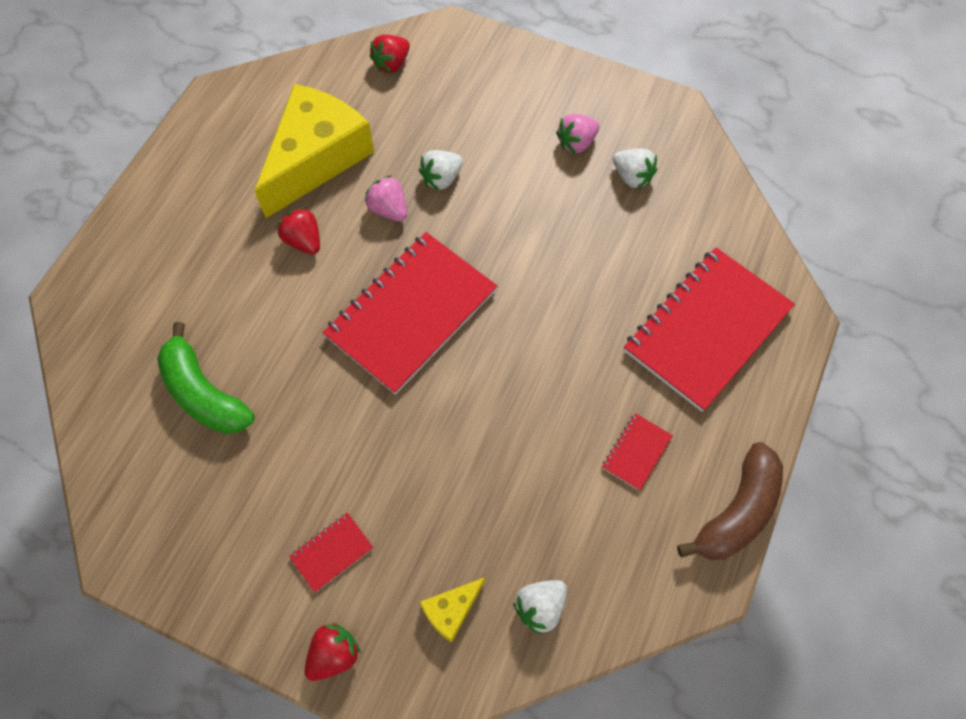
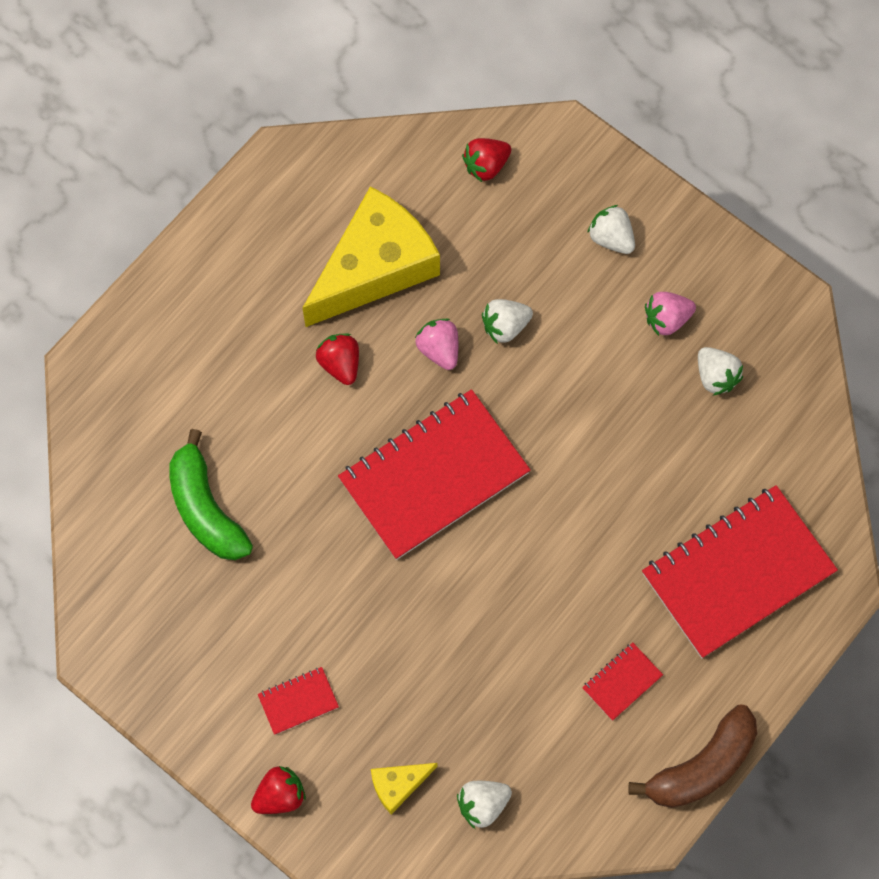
camera: 15 degrees right, 5 degrees up
(511, 93) = (611, 238): none -> white strawberry

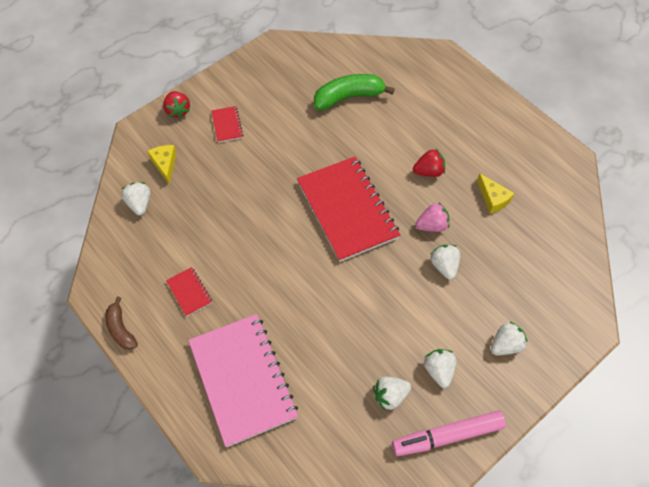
camera: 100 degrees right, 10 degrees down
(375, 267) = (493, 199): yellow cheese -> yellow cheese, size x0.42
(486, 166) = (565, 274): red strawberry -> none
(667, 319) = (438, 370): pink strawberry -> white strawberry
(701, 766) = (121, 329): brown banana -> brown banana, size x0.60
(737, 572) = (243, 379): red notebook -> pink notebook
(752, 301) = (447, 436): none -> pink marker

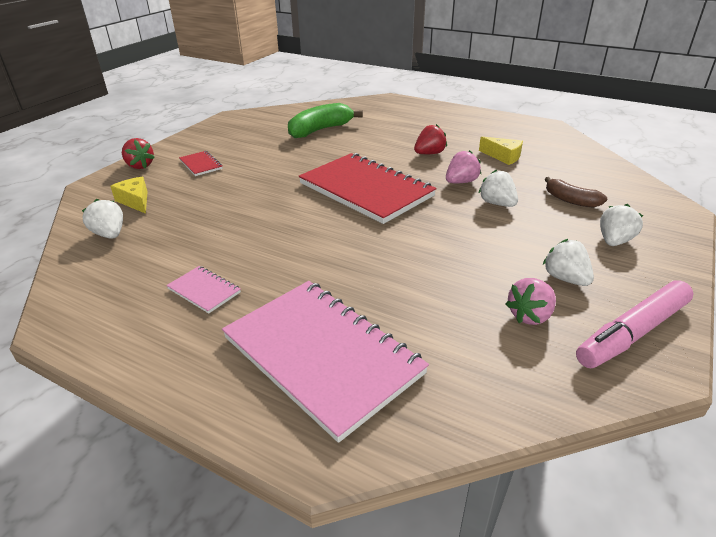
camera: 20 degrees left, 25 degrees down
(121, 329) = (108, 352): brown banana -> brown banana (571, 200)
(189, 292) = (204, 290): red notebook -> pink notebook
(390, 396) = (530, 315): white strawberry -> pink strawberry

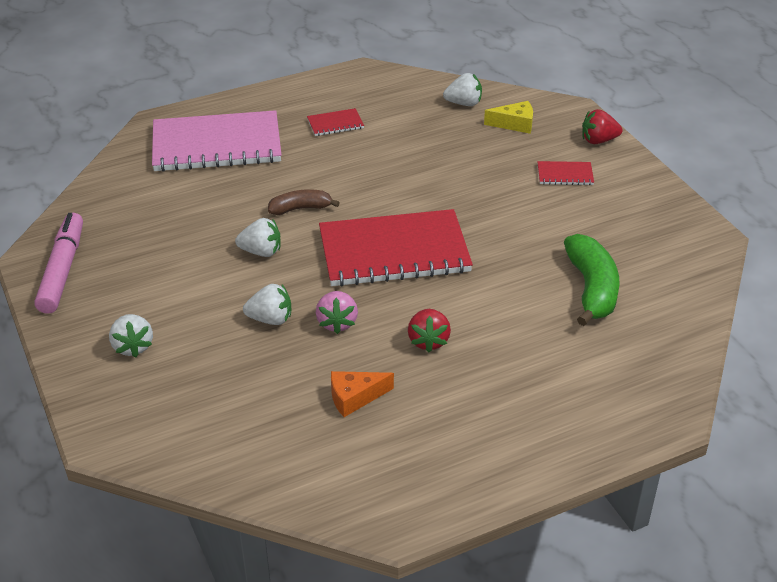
camera: 125 degrees right, 5 degrees up
(204, 290) = (335, 124): pink notebook -> red notebook
(503, 156) = (355, 397): yellow cheese -> orange cheese
(530, 315) = (134, 238): pink strawberry -> none
(565, 278) = (138, 281): white strawberry -> white strawberry (261, 252)
(571, 200) = (214, 374): brown banana -> brown banana (300, 208)

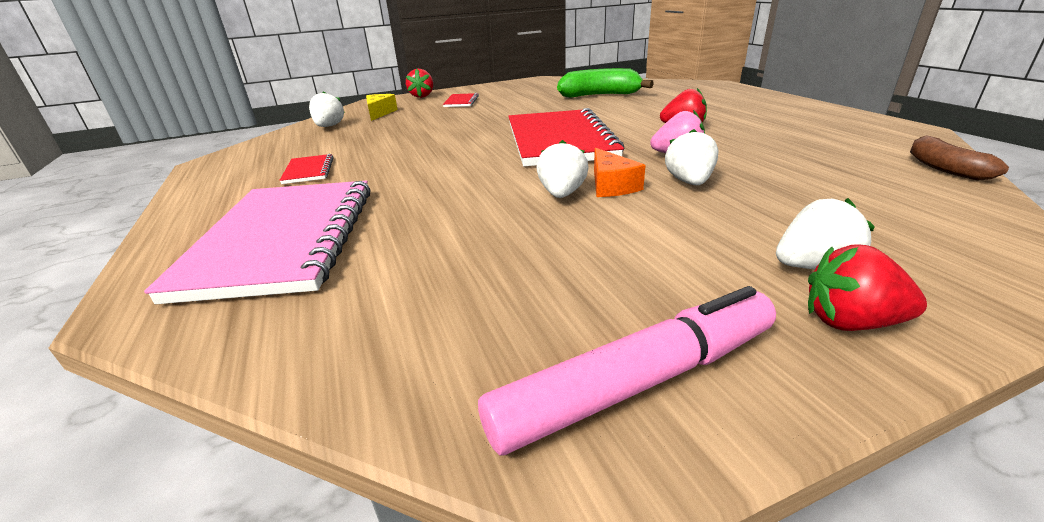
camera: 85 degrees left, 10 degrees down
(62, 270) = (638, 382): pink marker -> pink marker turned 150 degrees clockwise
(81, 342) = (850, 322): none -> red strawberry
(300, 208) = (476, 179): brown banana -> brown banana (944, 168)
(355, 397) = (780, 145): orange cheese -> orange cheese (611, 185)

